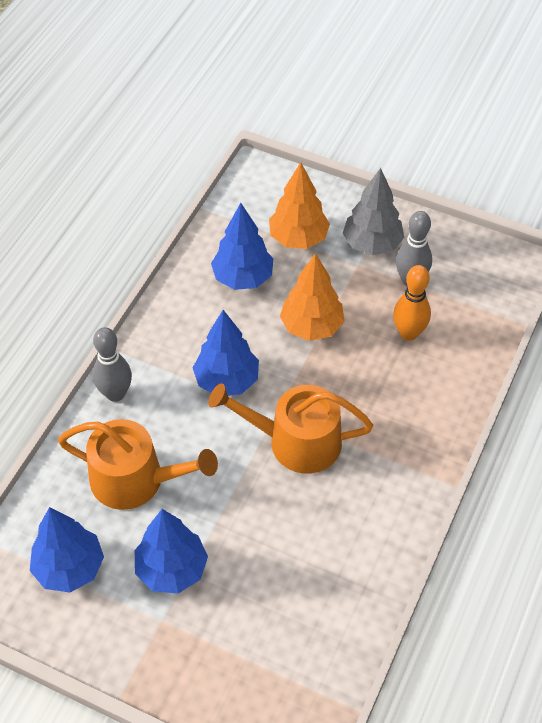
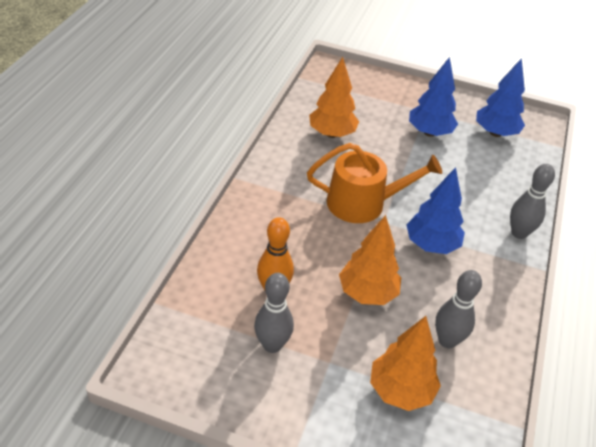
camera: 170 degrees right, 10 degrees down
(136, 480) = (475, 178): orange watering can -> none
(243, 278) = (447, 340): blue tree -> grey bowling pin
(320, 568) = (332, 134): none -> orange tree
(372, 244) = (317, 387): grey tree -> none

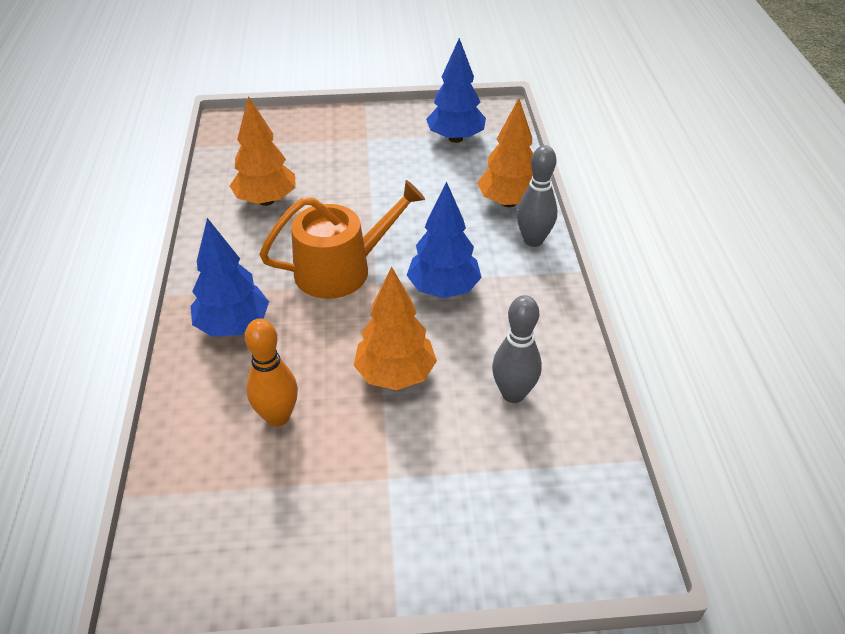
camera: 20 degrees left, 0 degrees up
(272, 345) = (306, 487): grey bowling pin -> none
(400, 390) = (488, 476): orange tree -> orange tree (508, 202)
(429, 132) = (381, 162): blue tree -> blue tree (233, 326)

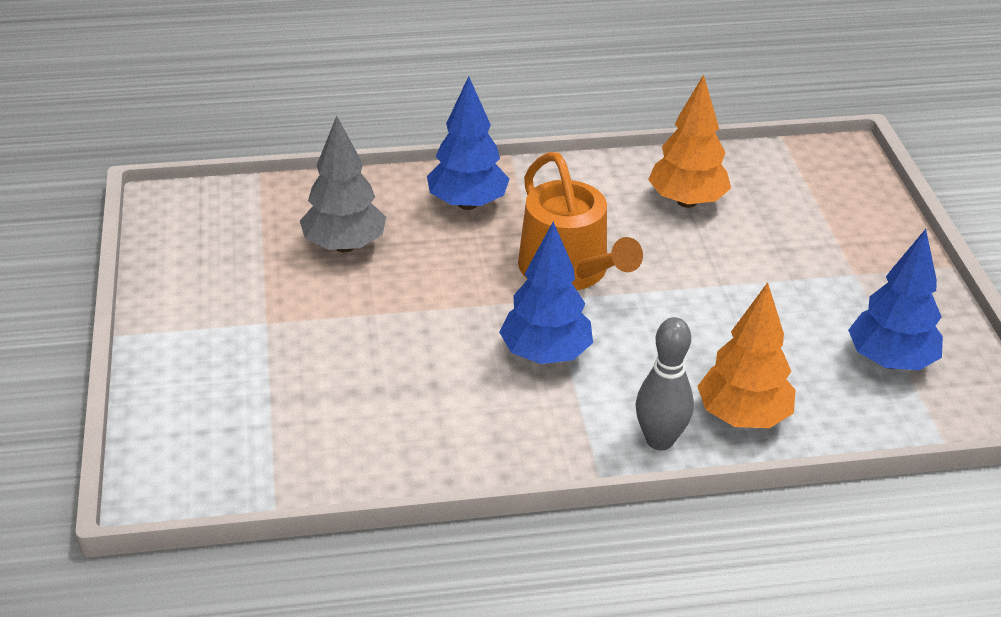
camera: 85 degrees right, 5 degrees down
(277, 417) = (344, 245): orange bowling pin -> grey tree
(395, 375) = (402, 321): orange tree -> none
(513, 394) = (375, 413): grey bowling pin -> none

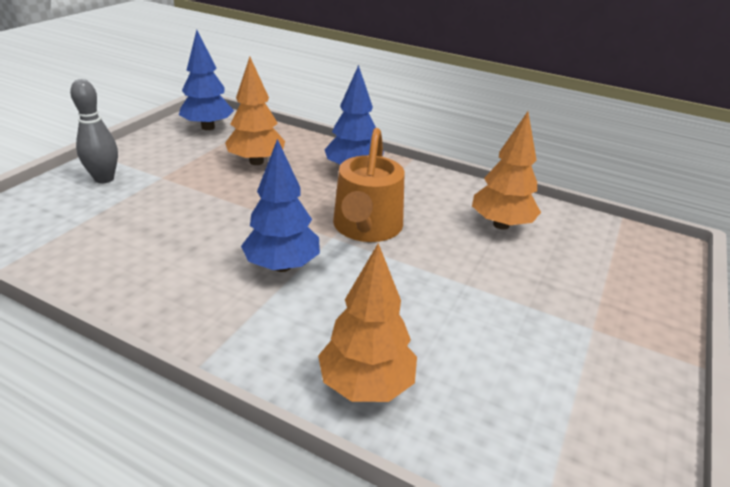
camera: 35 degrees right, 5 degrees down
(344, 245) = (256, 161): grey tree -> orange tree
(659, 440) = (279, 364): grey bowling pin -> grey bowling pin (104, 179)
(890, 361) = (556, 414): blue tree -> blue tree (208, 127)

